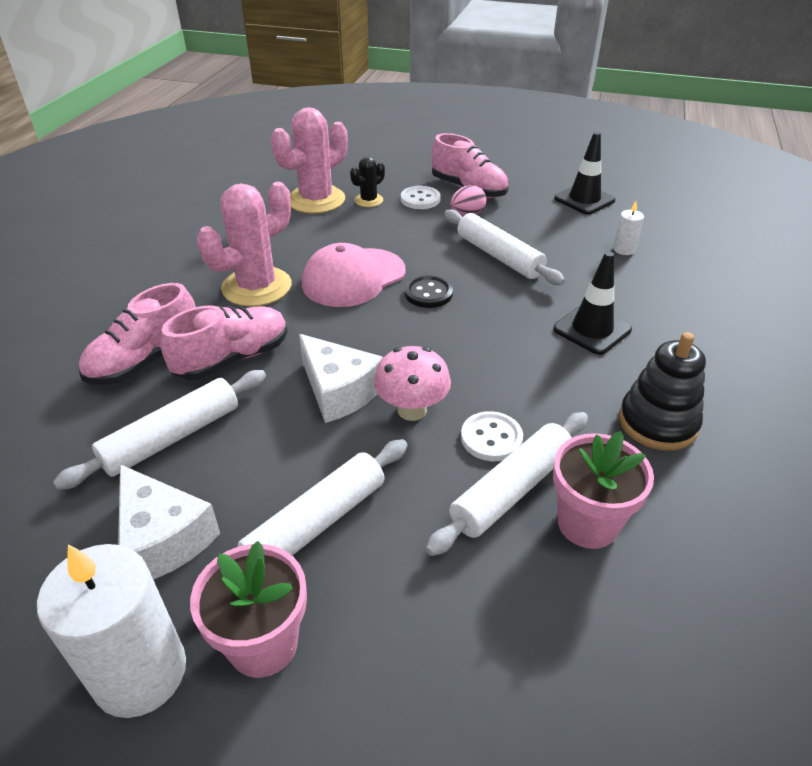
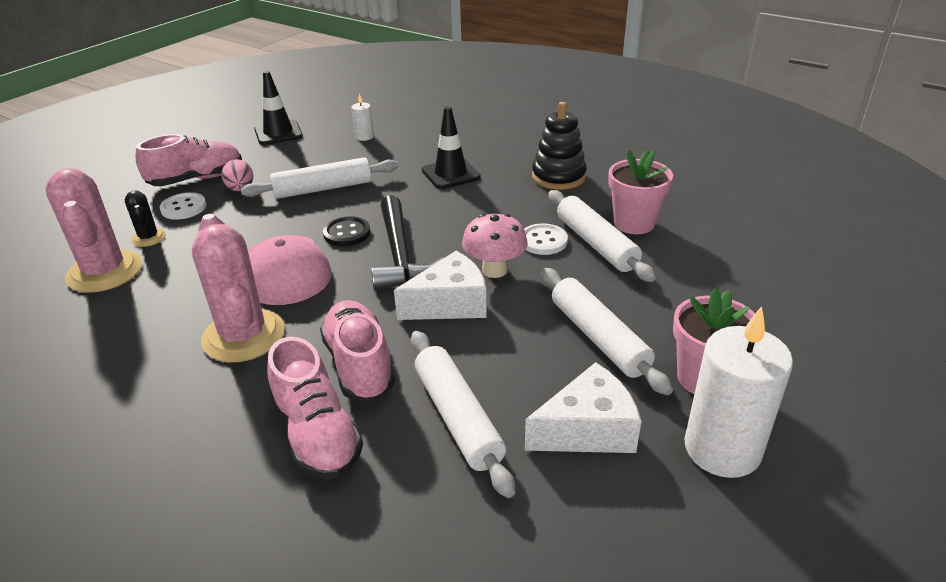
camera: 70 degrees left, 5 degrees down
(408, 336) = (400, 255): none -> black hammer

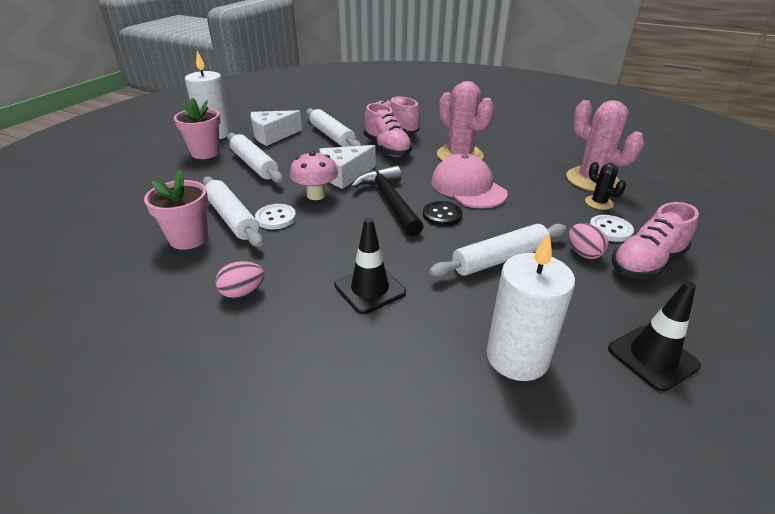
camera: 170 degrees right, 0 degrees up
(364, 137) = (517, 357): white candle -> white candle, size x2.21
(558, 177) = (242, 292): black stacking toy -> pink egg

